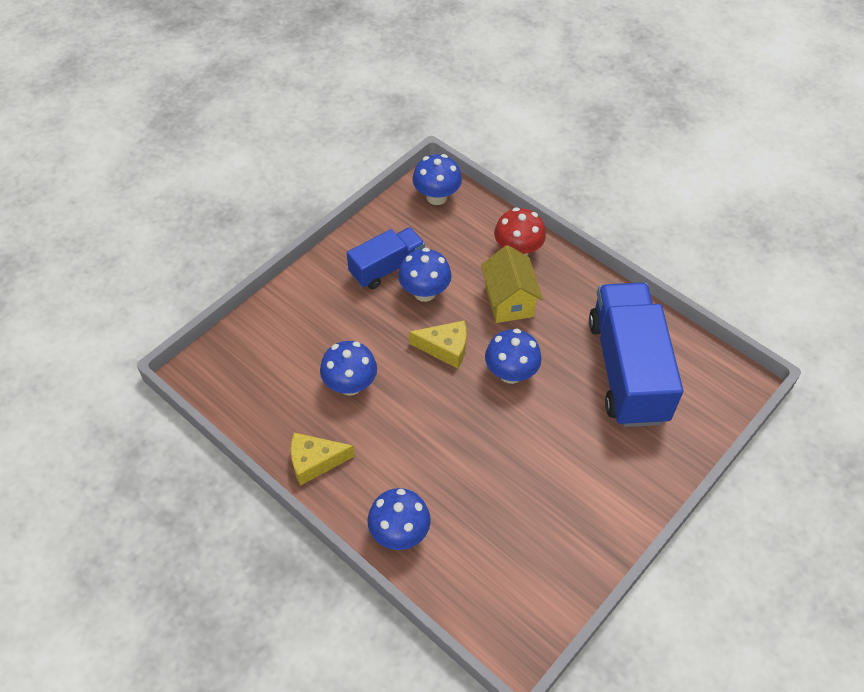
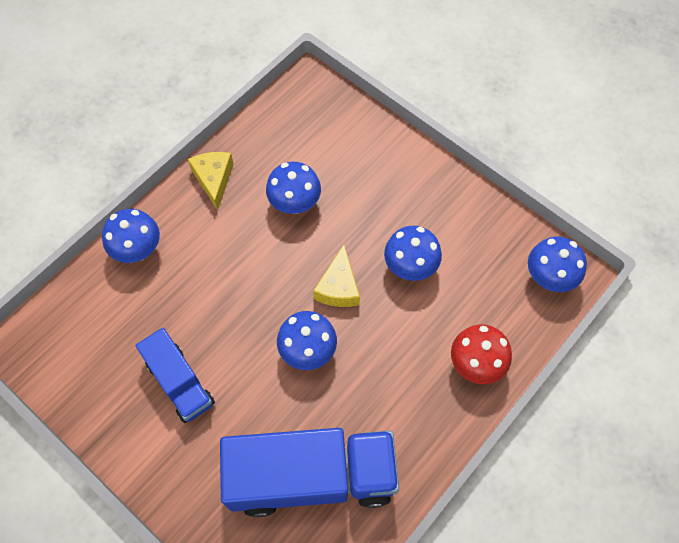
camera: 90 degrees right, 10 degrees up
(387, 268) = (440, 230): blue truck -> blue truck (180, 383)
(509, 301) = (403, 352): yellow house -> none

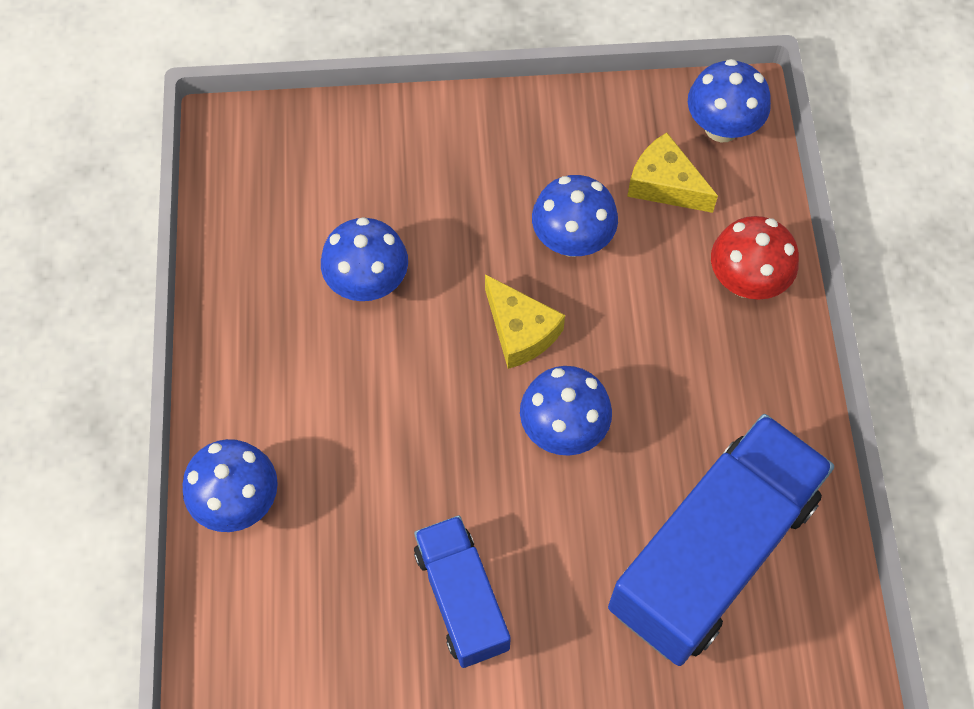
camera: 45 degrees left, 0 degrees up
(180, 383) = (462, 598): blue truck -> blue truck turned 120 degrees counterclockwise
(214, 180) = (239, 339): yellow cheese -> yellow cheese (665, 184)

